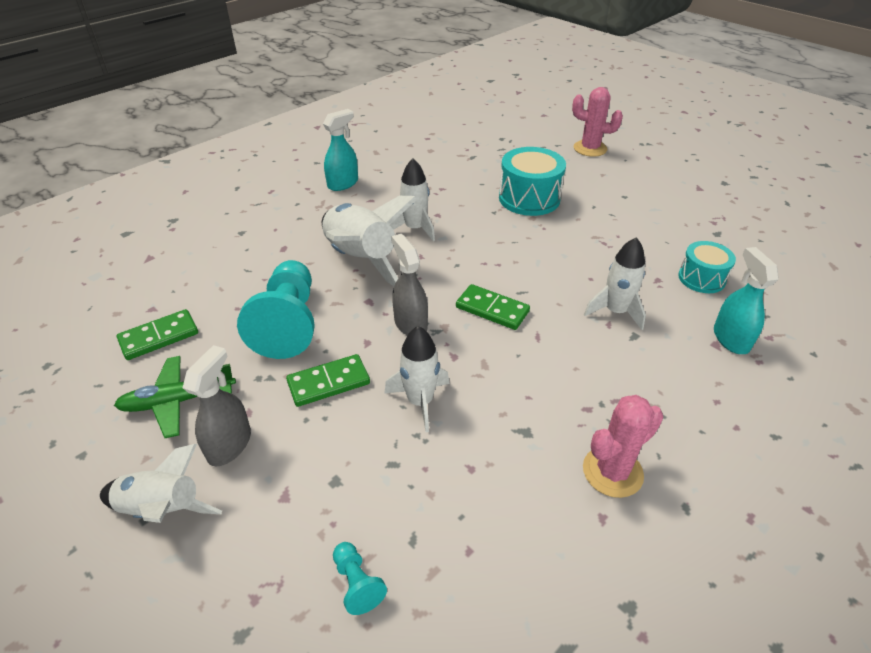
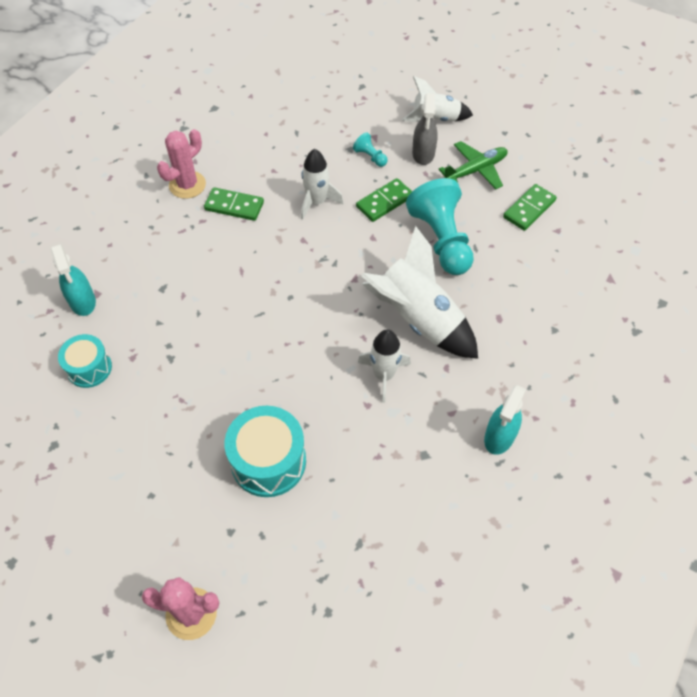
camera: 165 degrees right, 15 degrees up
(357, 583) = (317, 111): turquoise pawn -> turquoise pawn (370, 157)
(410, 323) = (346, 261): grey spray bottle -> none
(492, 309) = (282, 289): green domino -> green domino (234, 206)
(615, 311) = (176, 309): white rocket -> none

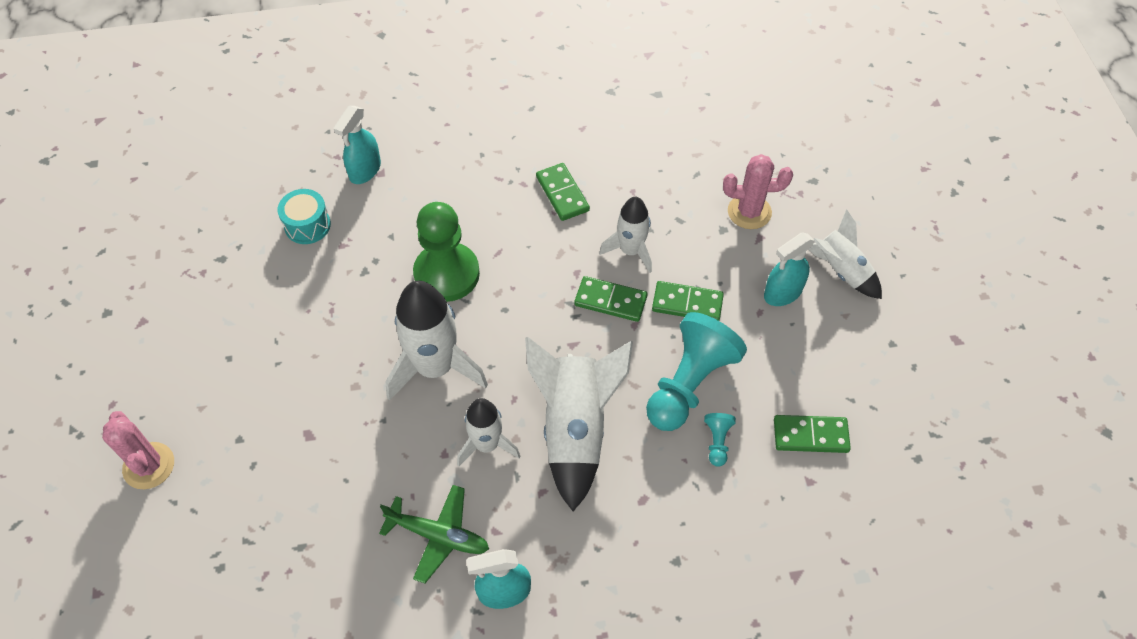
camera: 50 degrees right, 0 degrees up
(187, 185) = (551, 143): pink cactus -> pink cactus (749, 212)
(227, 310) = (447, 274): none -> green pawn
(268, 461) = (325, 418): turquoise drum -> none
(295, 366) = (435, 367): none -> white rocket
(343, 237) = (610, 301): none -> green domino
(370, 157) = (730, 252): turquoise pawn -> turquoise pawn (717, 442)
(423, 154) = (782, 293): grey spray bottle -> turquoise spray bottle
(475, 170) = (810, 352): green plane -> green plane (438, 536)

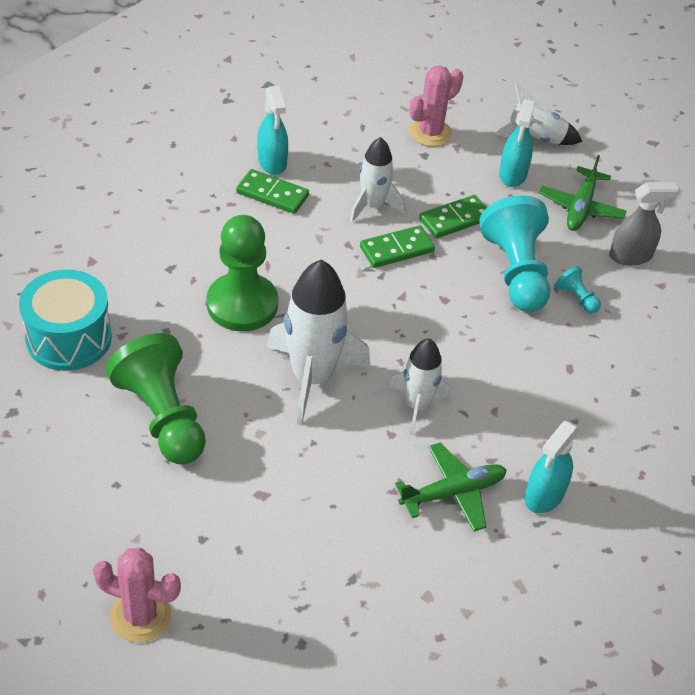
camera: 45 degrees left, 10 degrees down
(306, 327) = (162, 417): none -> green pawn
(307, 225) = (69, 338): turquoise drum -> turquoise drum, size x1.59
(365, 170) = (74, 266): turquoise spray bottle -> turquoise spray bottle (272, 162)
(575, 429) = (470, 353): white rocket -> none
(810, 435) = (630, 256): green domino -> grey spray bottle
(813, 361) = (580, 207): none -> green plane

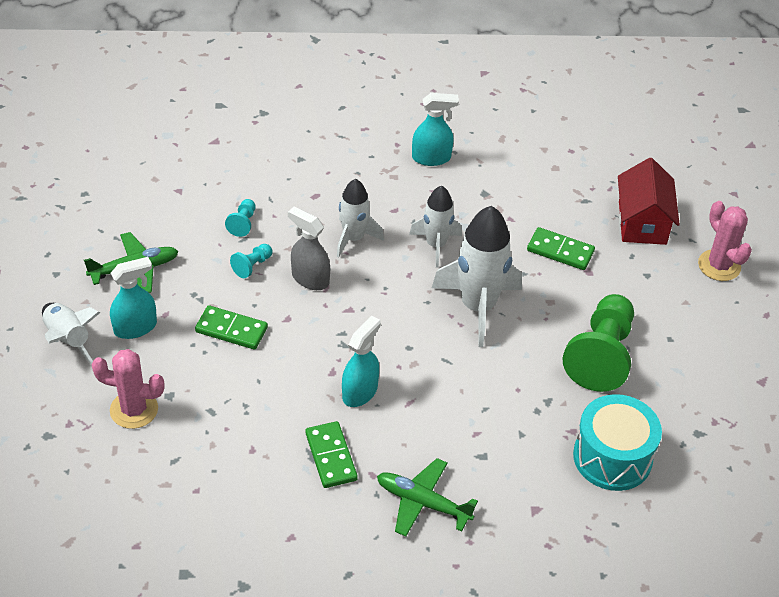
camera: 130 degrees left, 0 degrees up
(242, 304) = (463, 387): green pawn -> none
(269, 602) = (642, 222): none -> red house
(272, 162) = (292, 486): turquoise spray bottle -> turquoise spray bottle (360, 392)
(373, 206) = (272, 386): white rocket -> white rocket (353, 238)
(397, 249) = (305, 341): green domino -> green domino (560, 251)
(453, 493) = (478, 194): green plane -> green plane (422, 502)
(516, 272) = (252, 266): turquoise pawn -> turquoise pawn, size x0.43
(630, 256) = (163, 218): grey spray bottle -> grey spray bottle (310, 278)

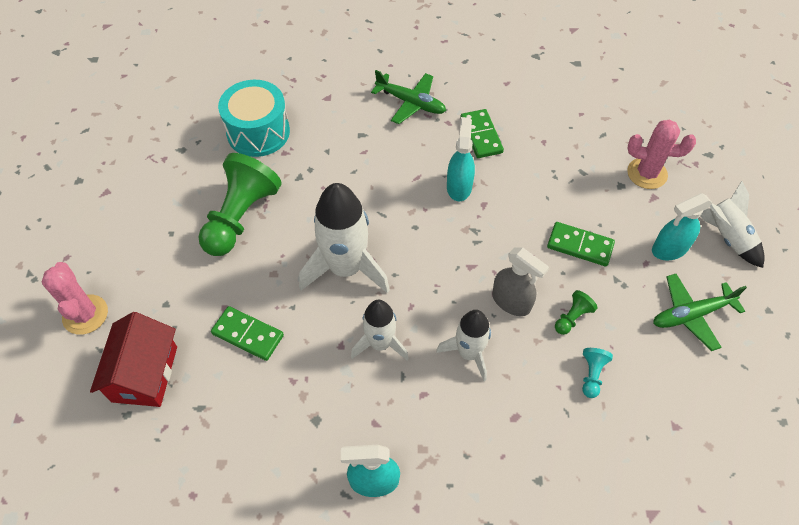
camera: 175 degrees left, 10 degrees up
(252, 266) = (572, 318): turquoise pawn -> green pawn
(360, 392) = (459, 186): turquoise spray bottle -> turquoise spray bottle turned 150 degrees clockwise

